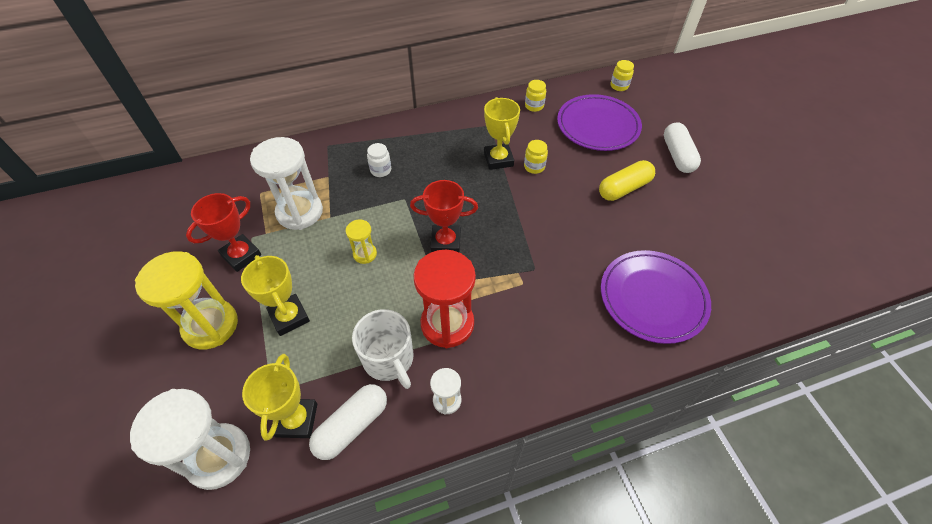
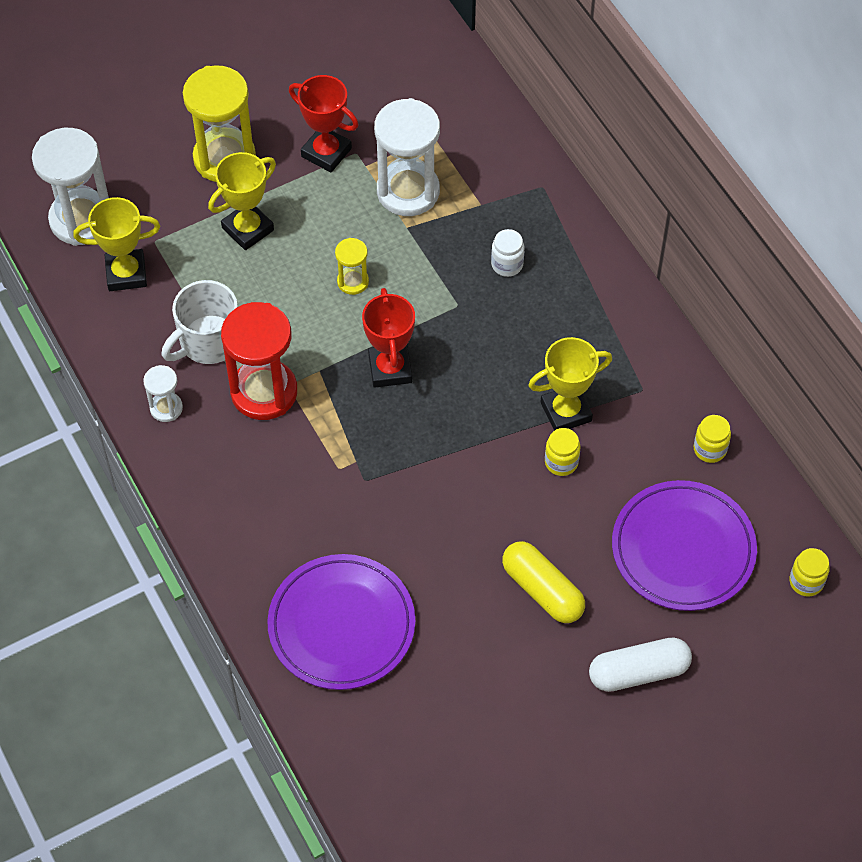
camera: 80 degrees right, 5 degrees up
(352, 426) = (126, 325): white capsule -> none

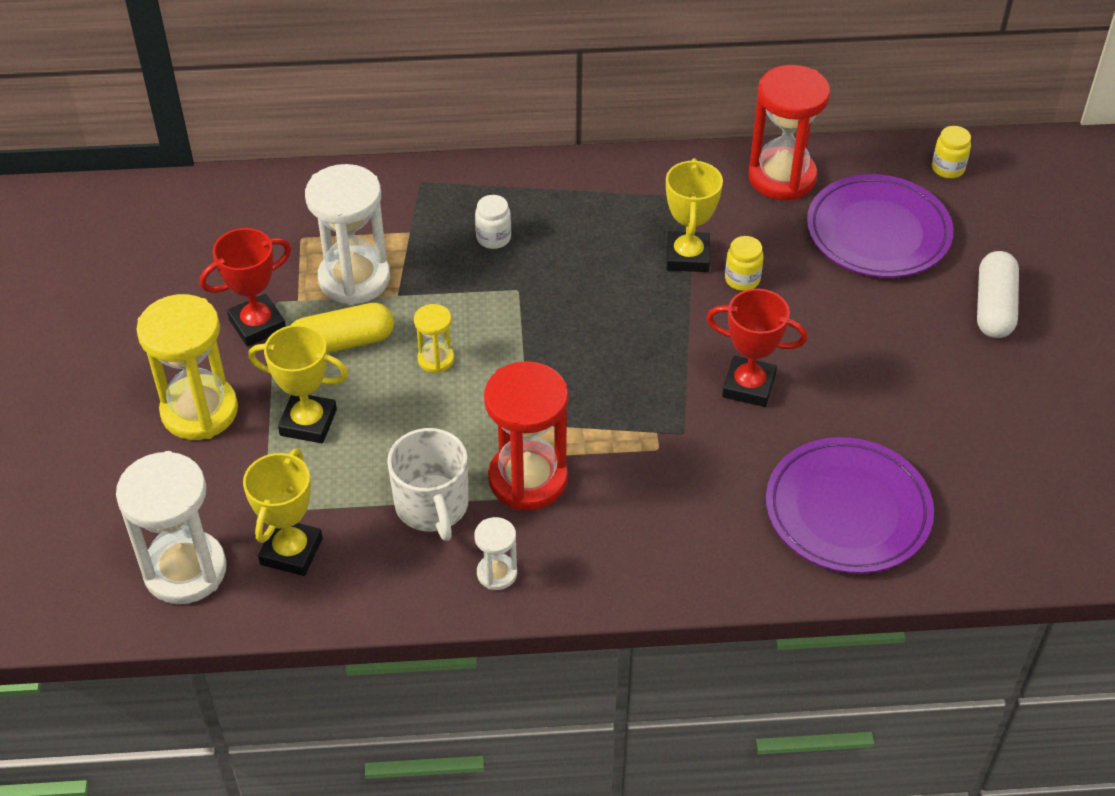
camera: 65 degrees left, 10 degrees down
(248, 229) = (308, 422): yellow trophy -> yellow trophy turned 60 degrees counterclockwise
(390, 369) = (561, 367): red trophy -> red trophy (748, 386)
(542, 590) = (877, 342): yellow capsule -> yellow capsule (342, 343)
(710, 449) = (782, 177): yellow jar -> red hourglass

